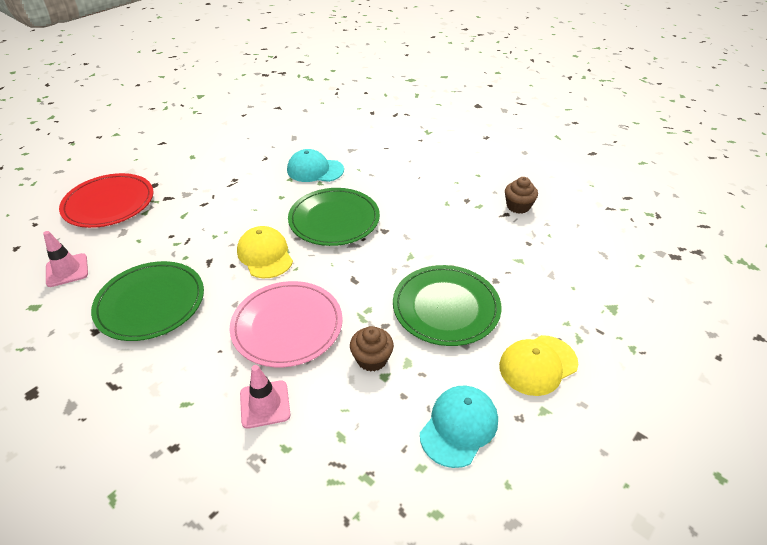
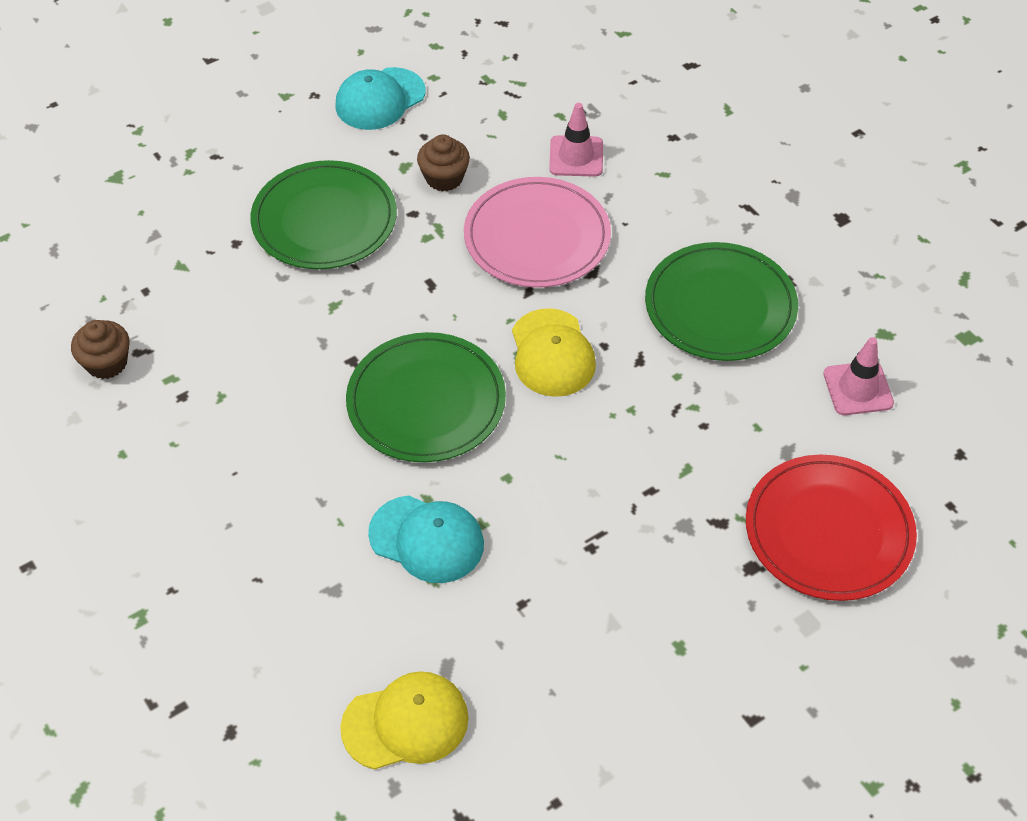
camera: 165 degrees left, 10 degrees up
(538, 365) = (259, 135): yellow cap -> yellow cap (405, 723)

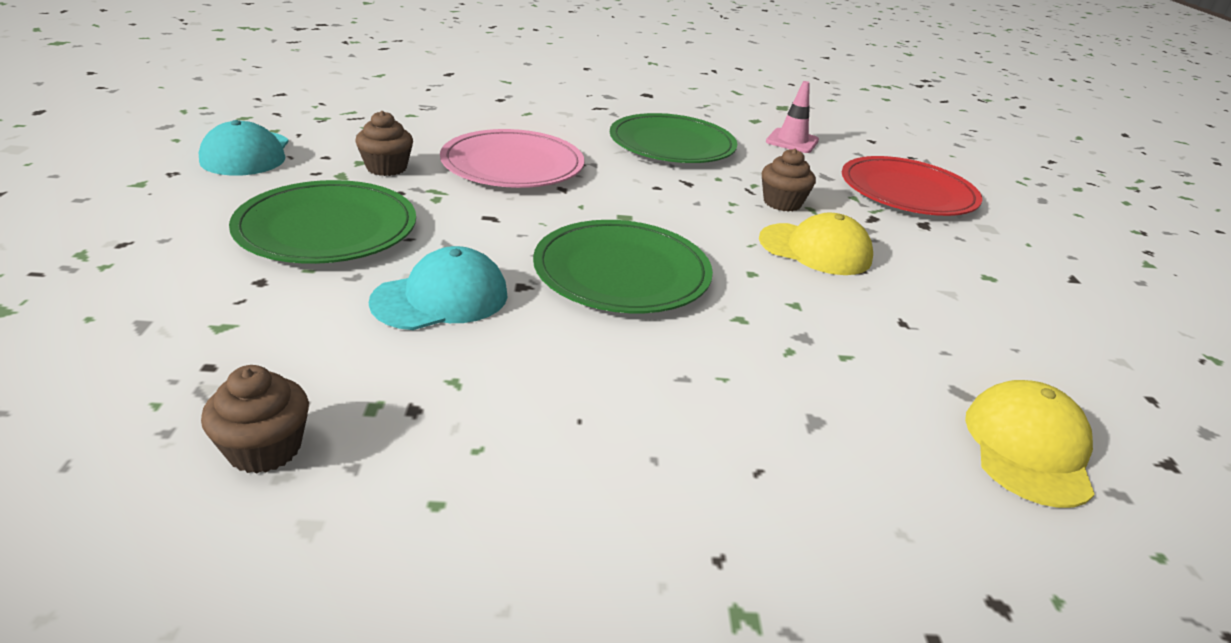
camera: 60 degrees left, 20 degrees down
(427, 539) = (790, 338): turquoise cap -> turquoise cap (441, 298)
(552, 353) = (639, 205): yellow cap -> yellow cap (815, 249)
(576, 156) = (460, 125): pink traffic cone -> none
(674, 443) = (782, 203): none -> brown cupcake

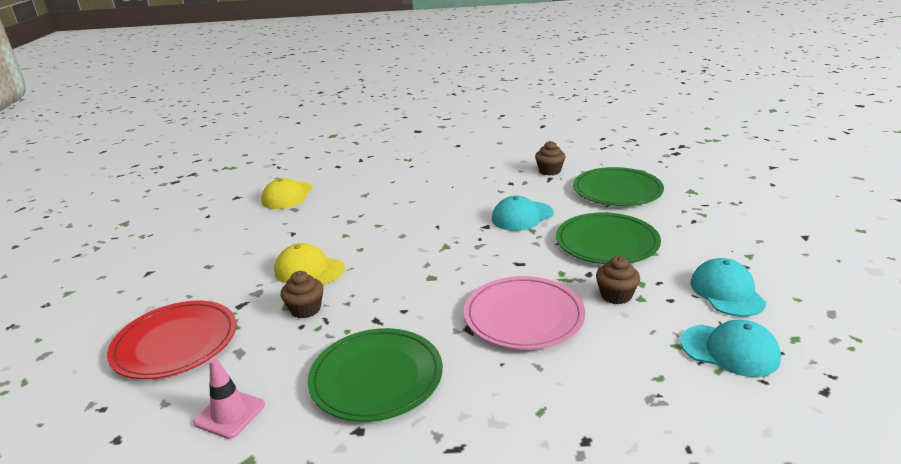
camera: 175 degrees left, 5 degrees down
(321, 119) = (729, 350): none -> turquoise cap
(622, 272) = (435, 239): green plate -> green plate (617, 190)

